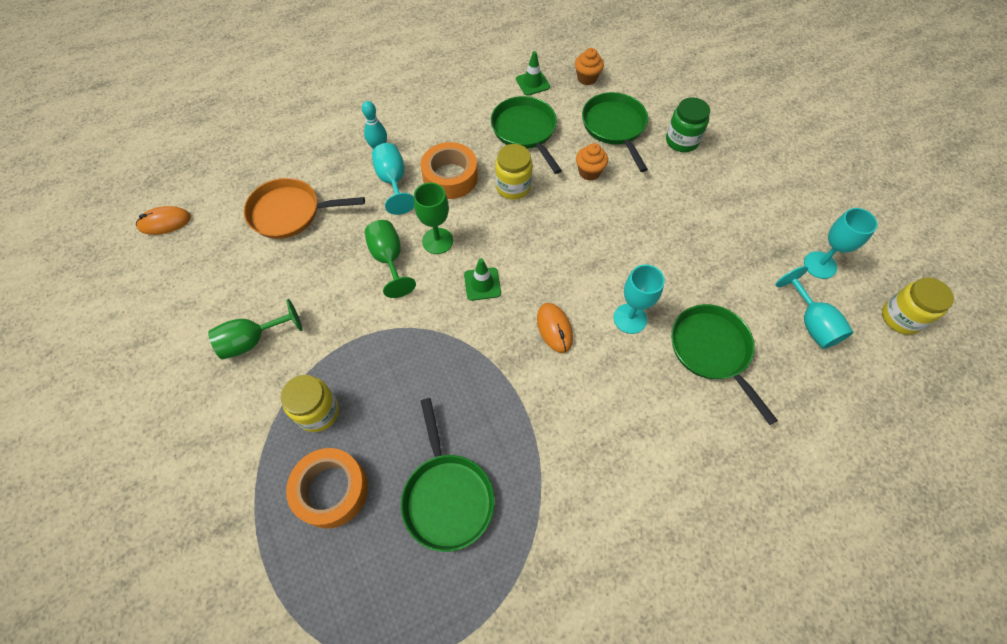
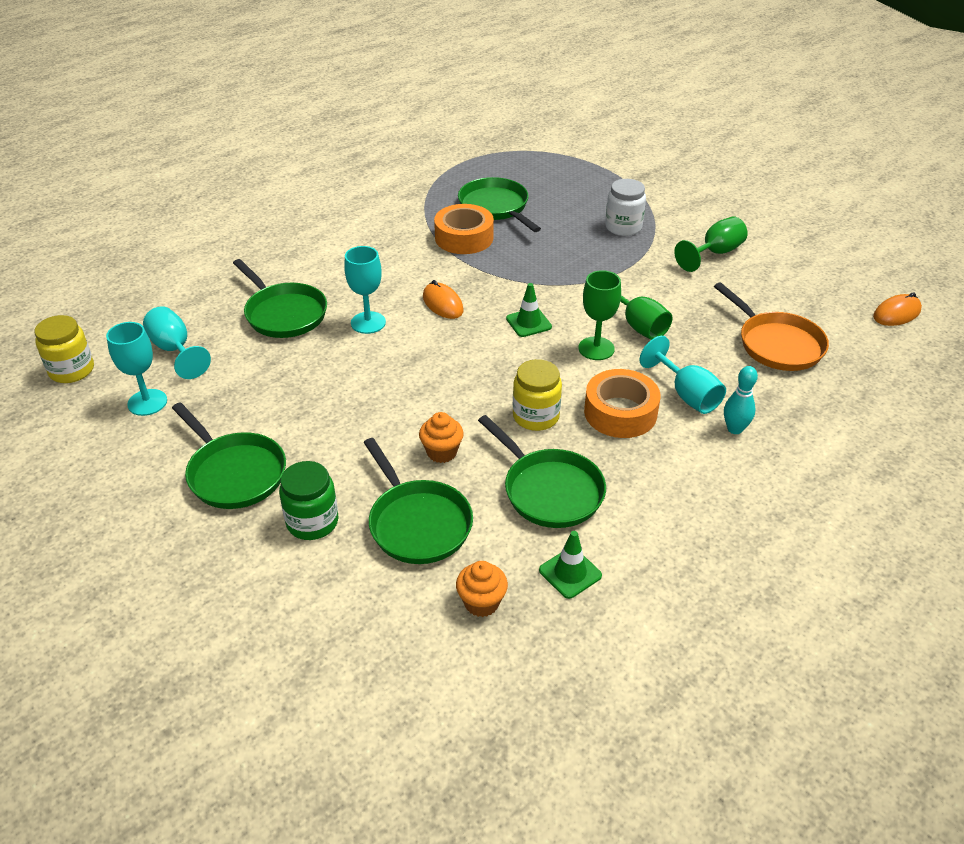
camera: 165 degrees right, 20 degrees down
(290, 213) = (777, 344): orange pan -> orange pan turned 75 degrees clockwise
(318, 411) = (623, 227): yellow jar -> white jar
(331, 490) = (582, 197): orange tape -> orange tape (464, 238)
(737, 186) = (234, 473): none -> green pan

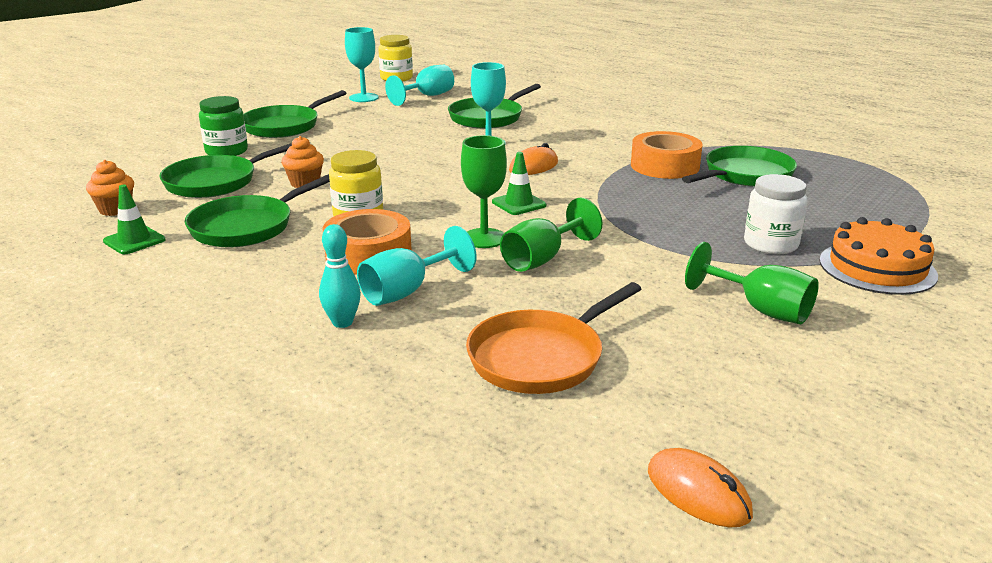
camera: 80 degrees right, 15 degrees down
(661, 200) = (877, 268): none -> orange cake

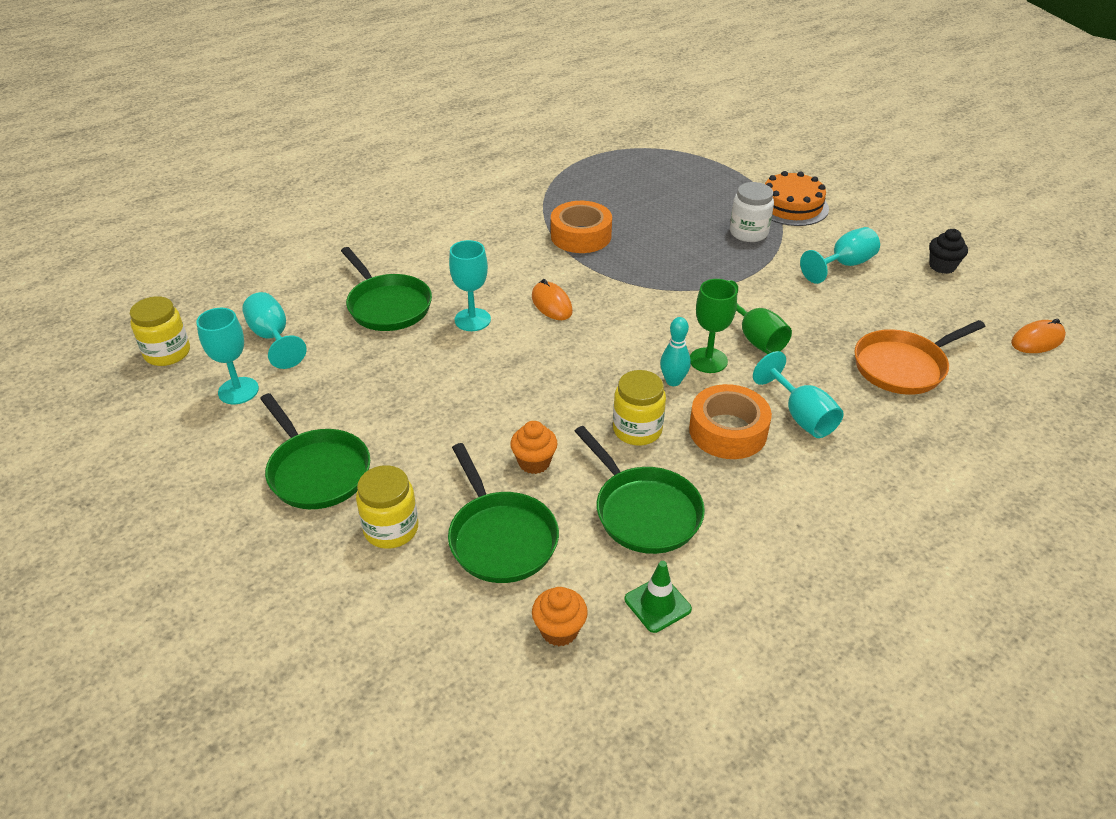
camera: 75 degrees left, 15 degrees up
(226, 151) = (391, 529): green jar -> yellow jar
(342, 322) = (850, 457): turquoise bowling pin -> turquoise bowling pin (673, 381)
(519, 204) = (639, 329): green traffic cone -> none
(541, 357) = (903, 366): orange pan -> orange pan turned 90 degrees clockwise
(744, 175) = (617, 205): green pan -> none
(761, 310) = (844, 265): green goblet -> turquoise goblet
(847, 394) = (942, 266): none -> black cupcake

